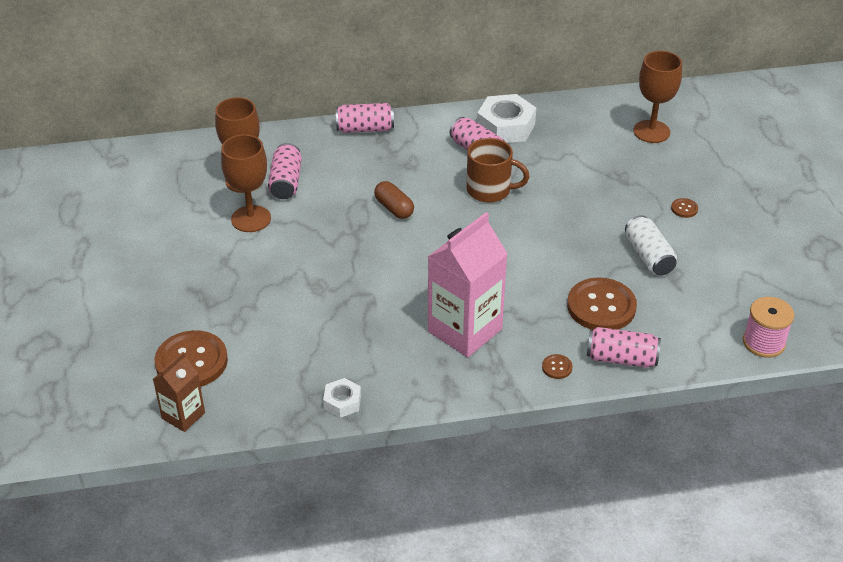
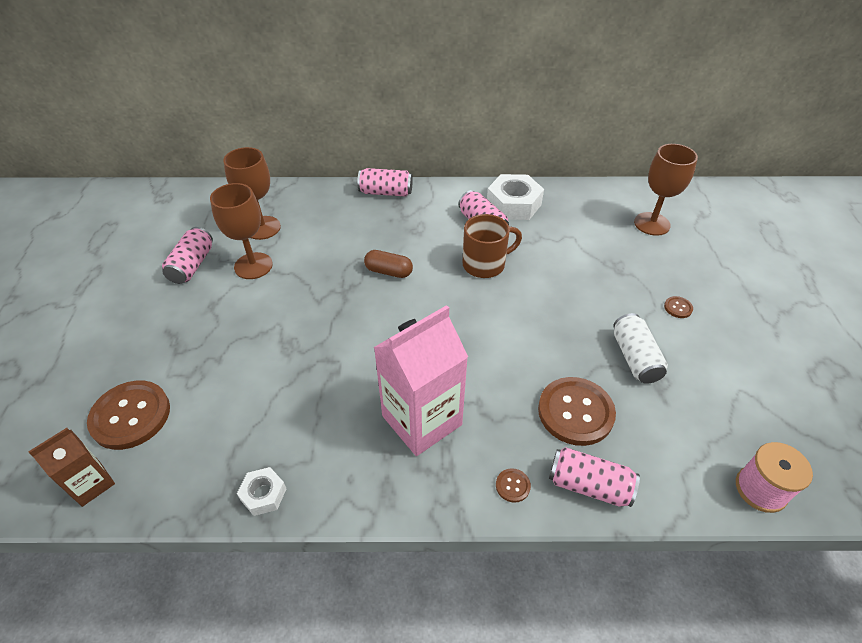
camera: 10 degrees right, 5 degrees up
(286, 182) = (298, 234): pink can -> pink can (192, 265)
(394, 208) = (389, 271): brown capsule -> brown capsule turned 45 degrees counterclockwise
(490, 190) = (485, 264): brown mug -> brown mug turned 45 degrees counterclockwise

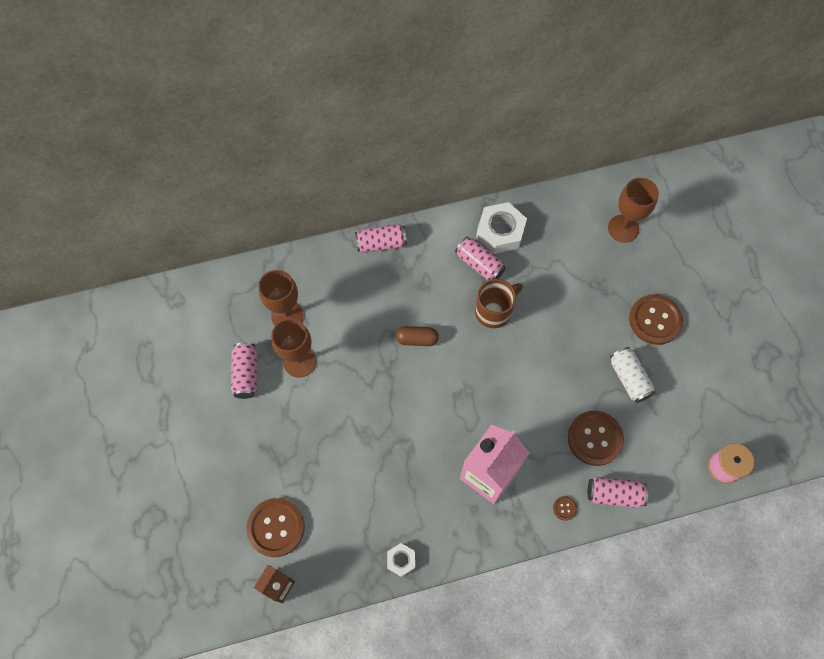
camera: 15 degrees left, 20 degrees up
(678, 308) = (655, 320): brown button -> brown button, size x2.38

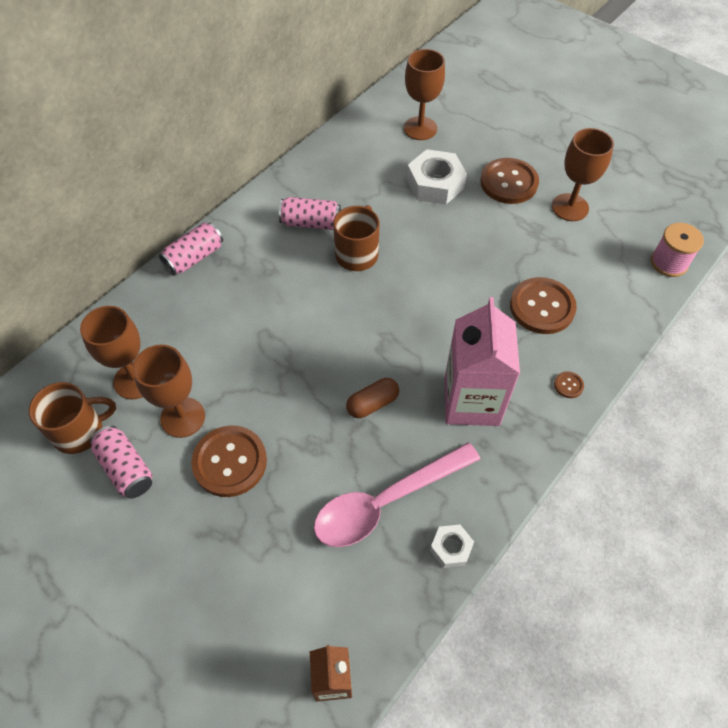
camera: 35 degrees left, 10 degrees down
(235, 330) = (80, 431): none -> brown mug
(276, 527) = (281, 614): brown button -> brown button (230, 462)
(383, 503) = (386, 501): none -> pink spoon
(417, 339) = (298, 321): brown capsule -> brown capsule (372, 403)
(500, 232) = (310, 186): white nut -> white nut (435, 184)
(614, 494) = (600, 343): pink can -> none
(629, 378) = (527, 240): white can -> none
(685, 372) = (570, 207): none -> brown goblet

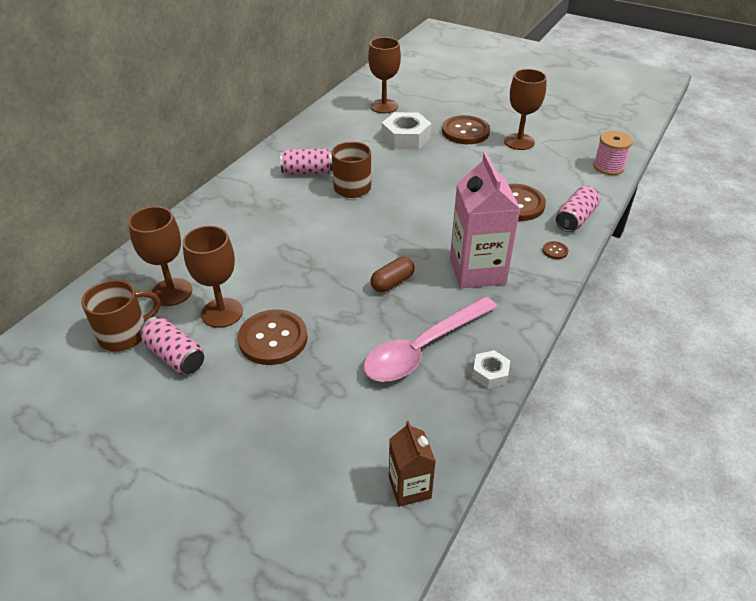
camera: 10 degrees left, 15 degrees down
(194, 257) = (210, 203): pink can -> pink can (575, 219)

